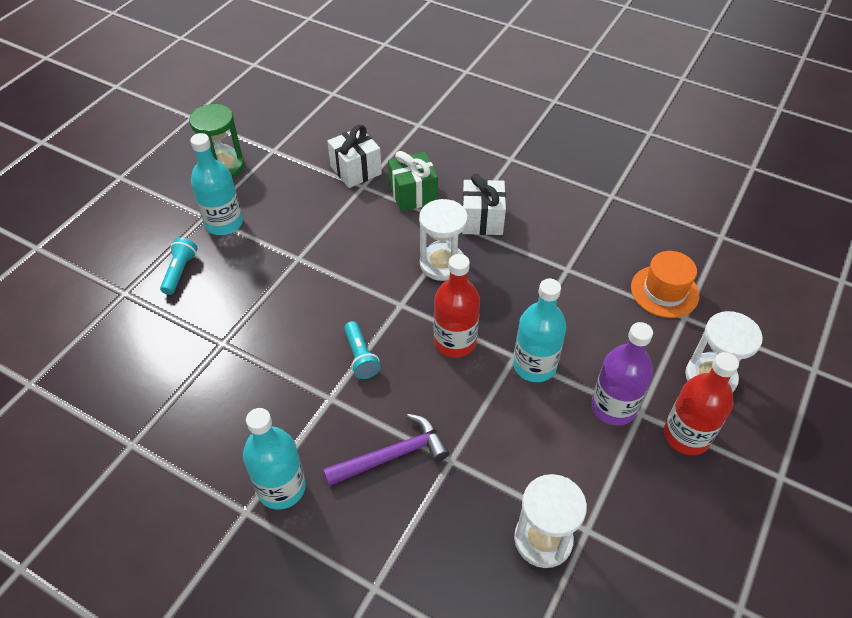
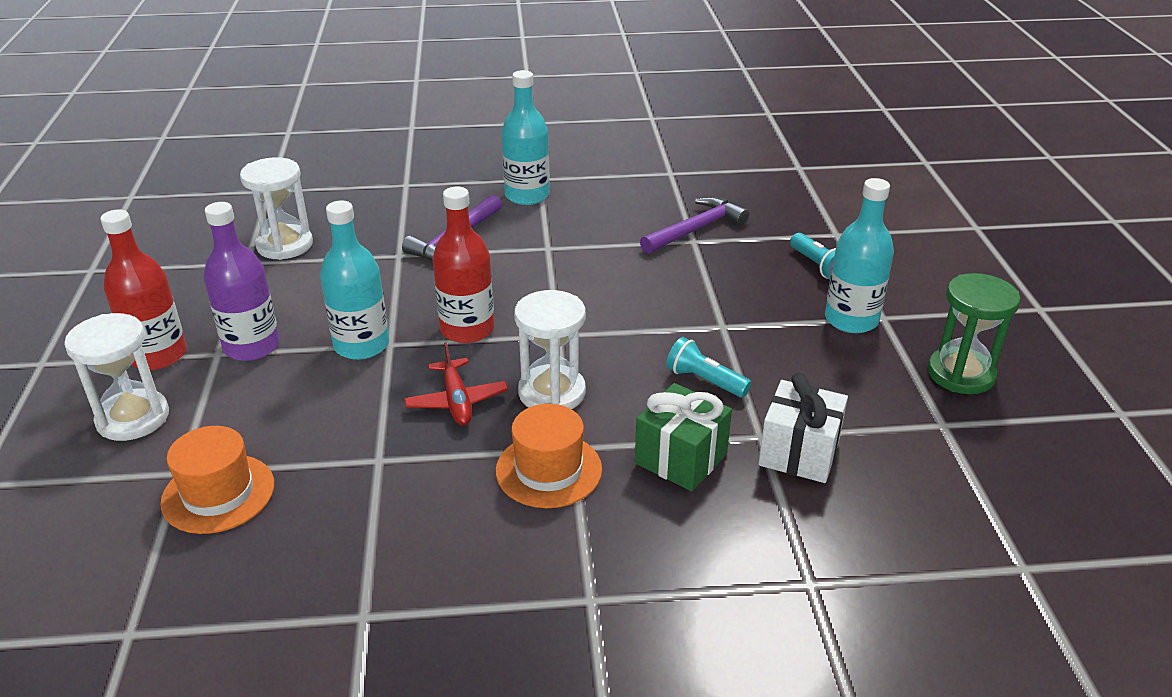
camera: 145 degrees right, 15 degrees down
(205, 355) = (695, 229): none -> purple hammer
(360, 357) = (553, 281): turquoise flashlight -> turquoise flashlight (705, 381)
(482, 220) = (548, 470): white gift -> orange hat
(500, 286) = (457, 401): none -> red plane

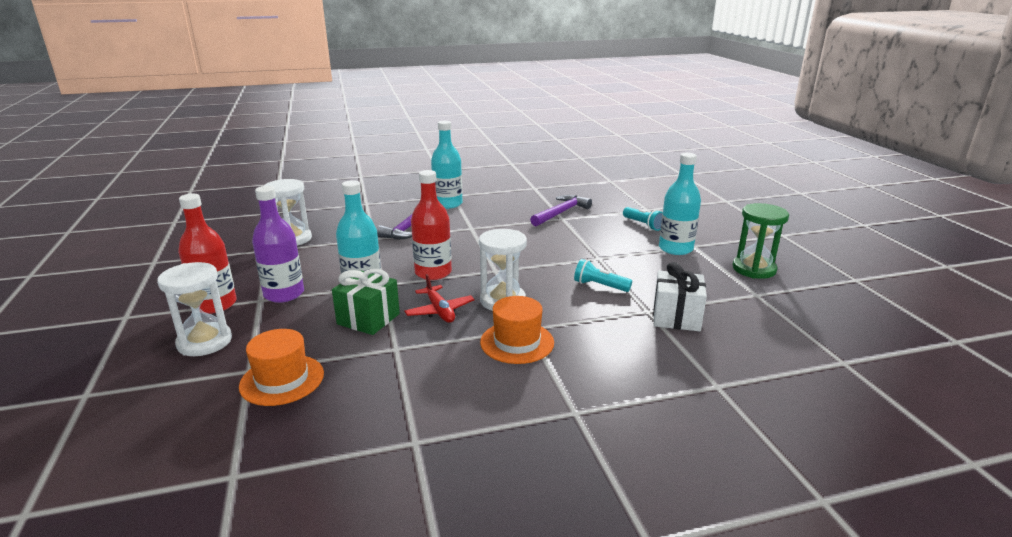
camera: 10 degrees left, 10 degrees down
(681, 458) = (602, 327): green gift -> green gift (368, 319)

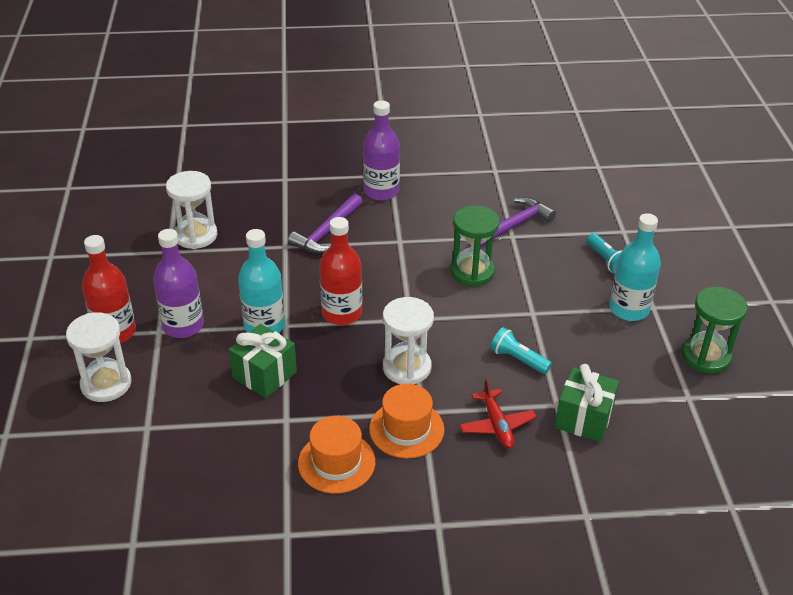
camera: 10 degrees right, 15 degrees up
(282, 380) = (176, 444): orange hat -> orange hat (336, 462)
(439, 311) = (338, 373): red plane -> red plane (497, 425)
(448, 204) = (381, 191): turquoise bottle -> purple bottle
(538, 239) = (472, 272): none -> green hourglass
(676, 317) = (583, 418): white gift -> green gift

